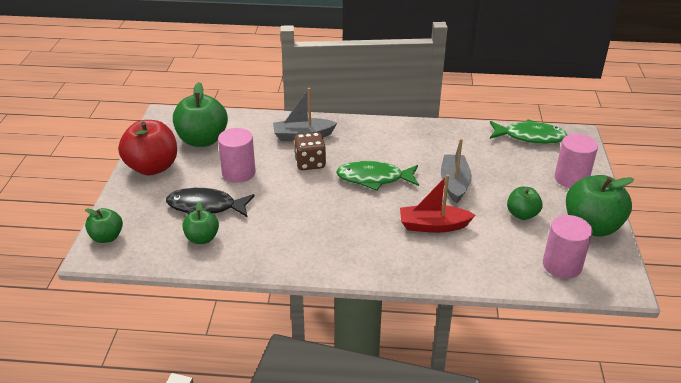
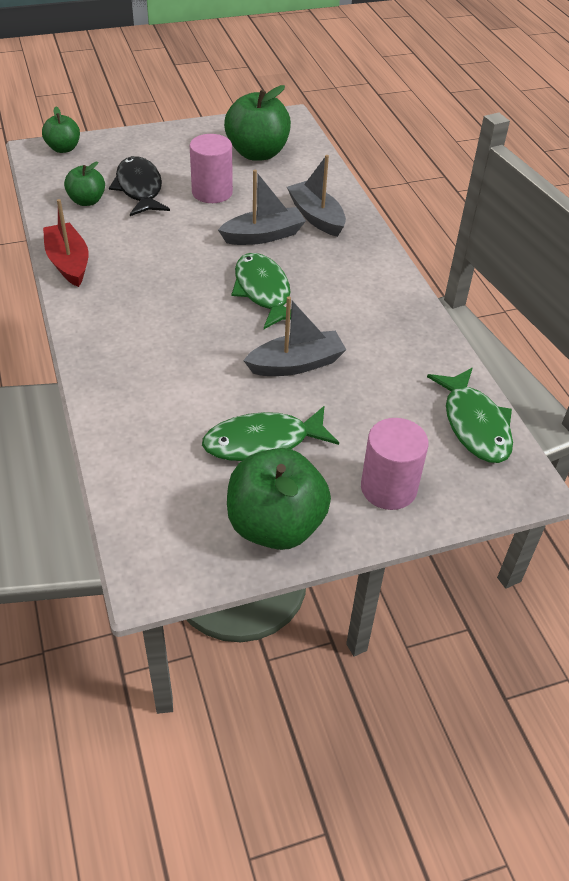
camera: 65 degrees right, 10 degrees up
(152, 167) = (187, 139): red apple -> none
(310, 163) = (263, 236): brown dice -> grey boat
(433, 226) = (192, 361): red boat -> red boat (68, 263)
(522, 214) = (263, 443): green apple -> green fish
(562, 265) = (167, 500): pink cylinder -> none

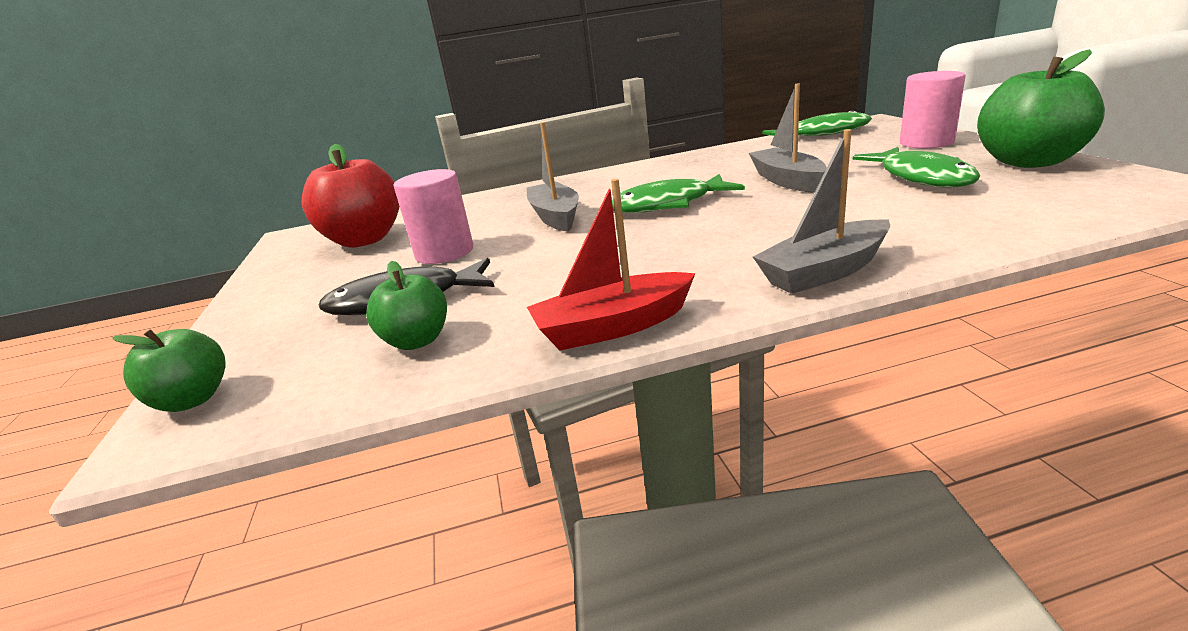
camera: 80 degrees left, 20 degrees down
(257, 153) = (365, 240): green apple -> red apple
(316, 217) = (523, 200): grey boat -> grey boat (824, 272)

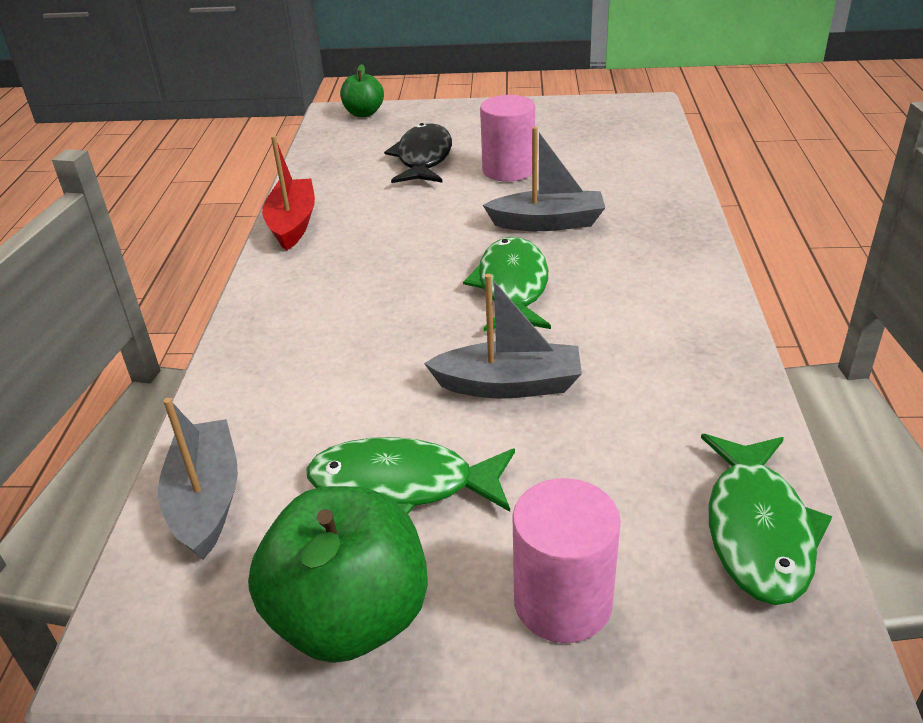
camera: 105 degrees right, 10 degrees up
(365, 240) = (588, 136): red apple -> none
(417, 341) = (355, 164): green apple -> none
(824, 272) = (263, 318): grey boat -> grey boat (206, 499)

